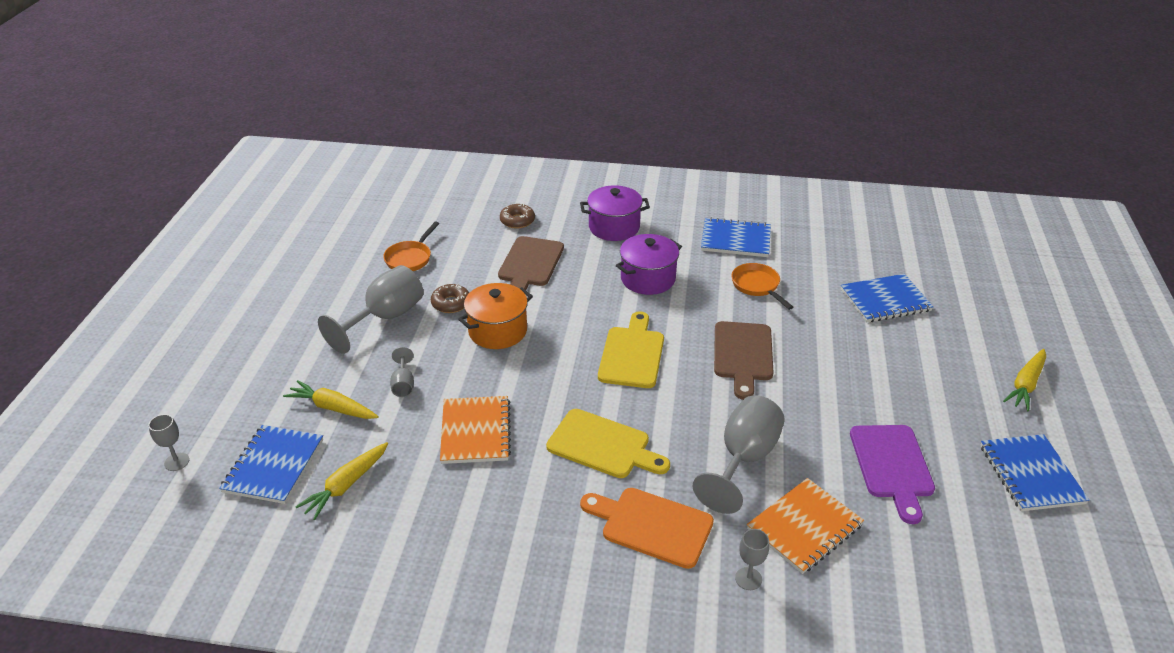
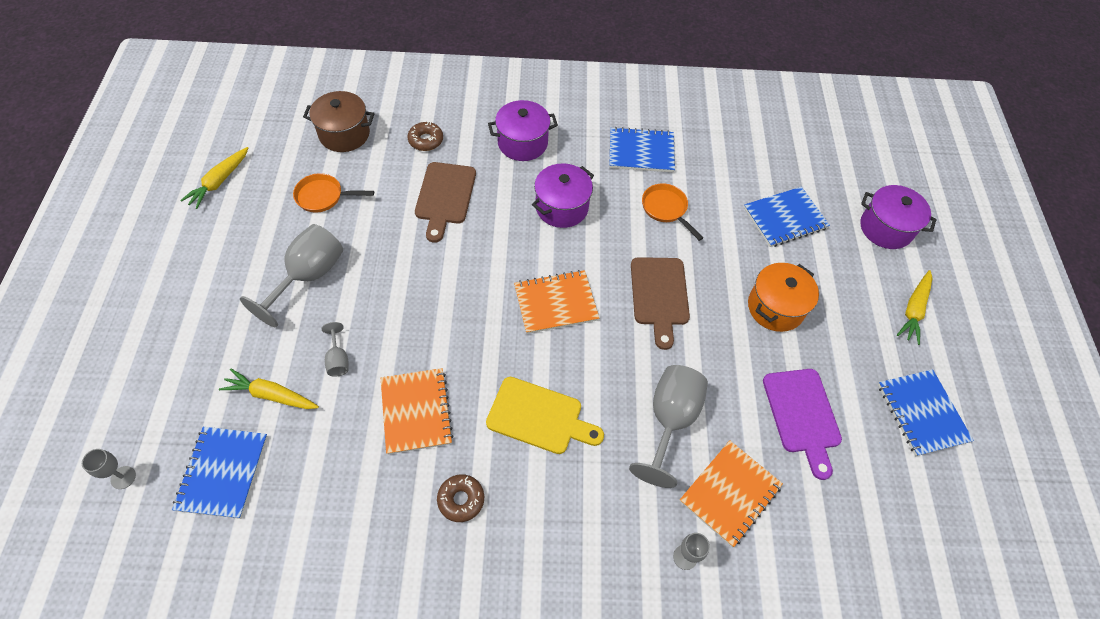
camera: 10 degrees left, 20 degrees up
(346, 485) = (298, 489): yellow carrot -> yellow carrot (219, 182)
(410, 258) = (323, 196): orange pan -> orange pan turned 75 degrees clockwise
(438, 212) = (344, 134): none -> brown pot
(451, 303) = (372, 253): brown donut -> brown donut (461, 500)
(497, 331) = (423, 284): orange pot -> orange pot (775, 307)
(632, 354) = (556, 303): yellow cutting board -> orange notebook
(651, 525) = (593, 506): orange cutting board -> none
(997, 314) = (886, 228): none -> purple pot

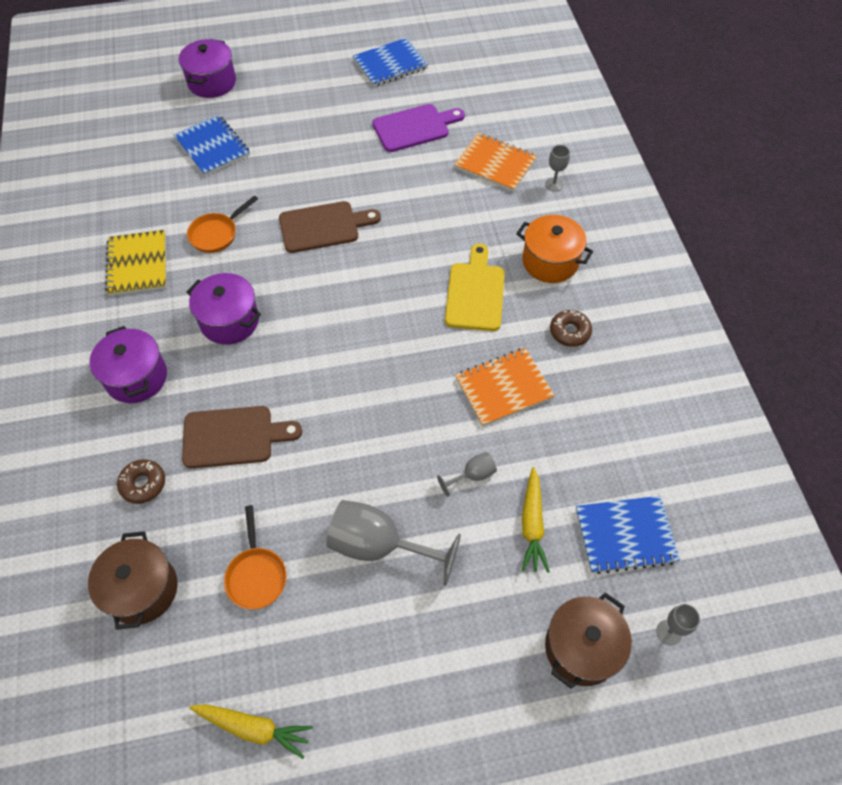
camera: 100 degrees left, 0 degrees up
(152, 400) = (581, 648): none -> brown pot
(556, 303) = (353, 303): orange notebook -> none
(641, 152) = (138, 264): blue notebook -> yellow notebook
(670, 421) = (447, 205): grey goblet -> none
(775, 307) = (316, 148): orange pot -> orange pot (550, 261)
(913, 310) = (296, 67): yellow carrot -> none

